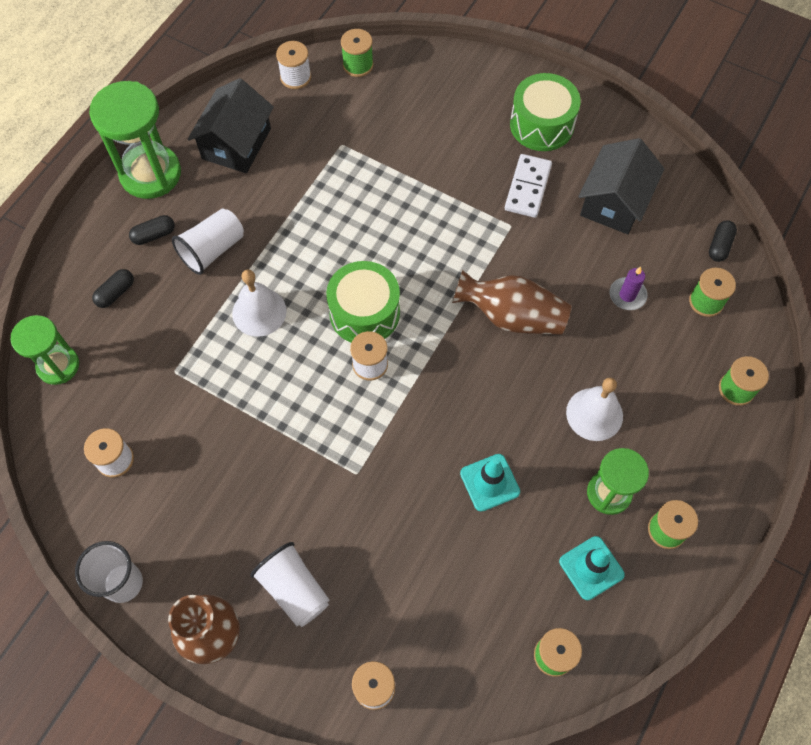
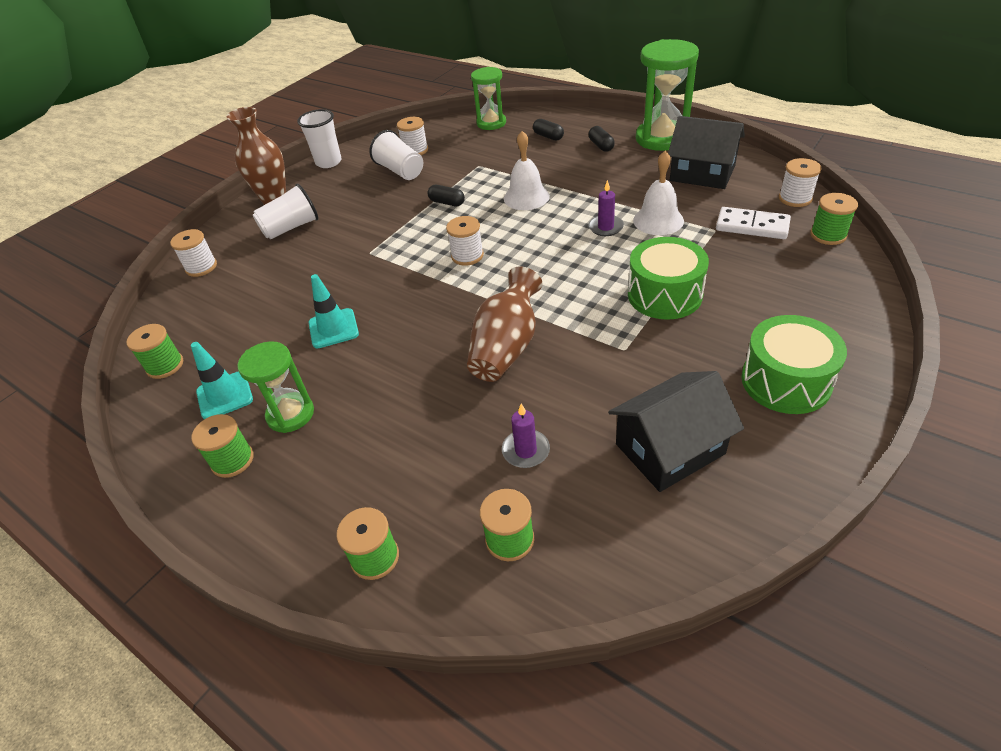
camera: 100 degrees right, 20 degrees down
(212, 250) = (587, 171): white cup -> white cup (400, 171)
(329, 234) = (605, 227): none -> purple candle
(364, 313) = (520, 251): green drum -> green drum (664, 295)
(528, 188) = (681, 365): white domino -> white domino (752, 226)
(594, 414) = (379, 408): white bell -> white bell (658, 220)
(614, 202) = (669, 449): black house -> black house turned 60 degrees counterclockwise
(719, 246) = (603, 571): black capsule -> black capsule (447, 202)

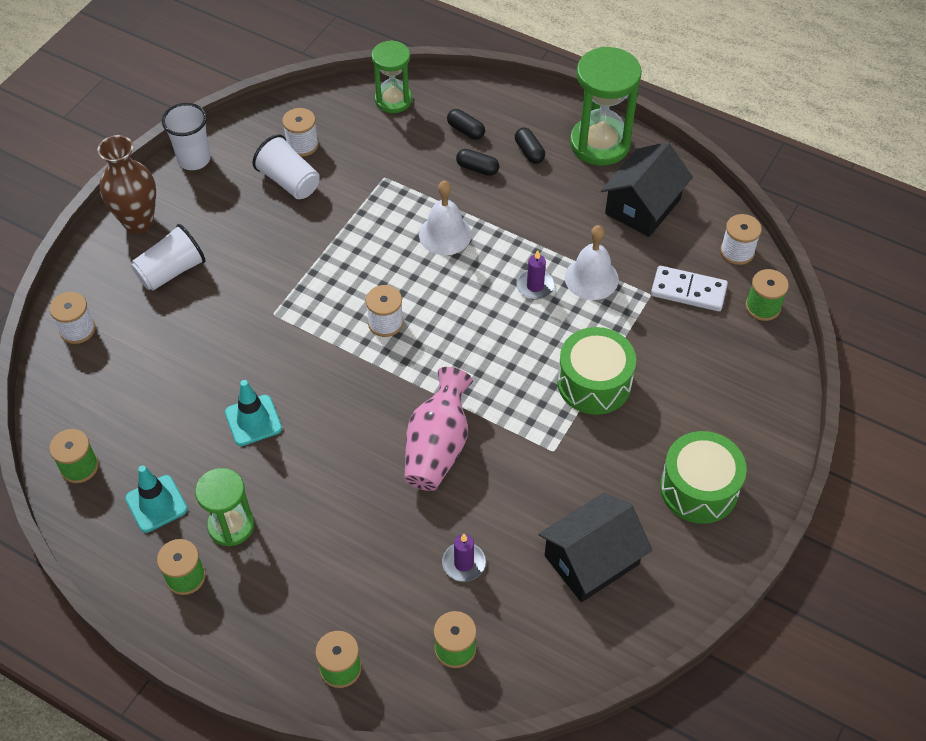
camera: 10 degrees left, 10 degrees up
(447, 202) = (353, 239): black capsule -> black capsule (477, 168)
(506, 347) = (437, 446): brown vase -> pink vase
(702, 173) = (642, 206): black house -> black house turned 75 degrees counterclockwise

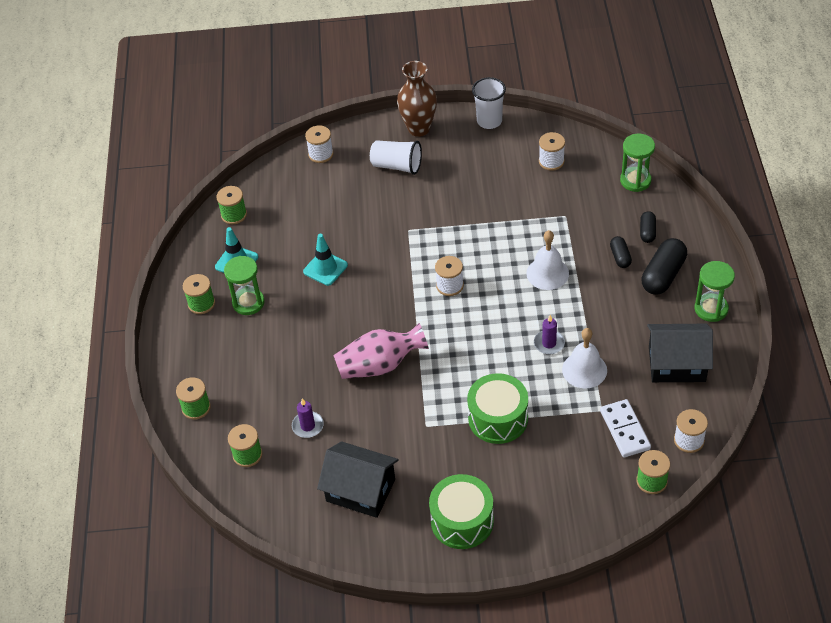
camera: 60 degrees right, 5 degrees down
(289, 181) = (516, 174): white cup -> none
(529, 152) = (663, 275): black capsule -> black capsule, size x1.82
(600, 143) = (711, 309): green hourglass -> green hourglass, size x0.63

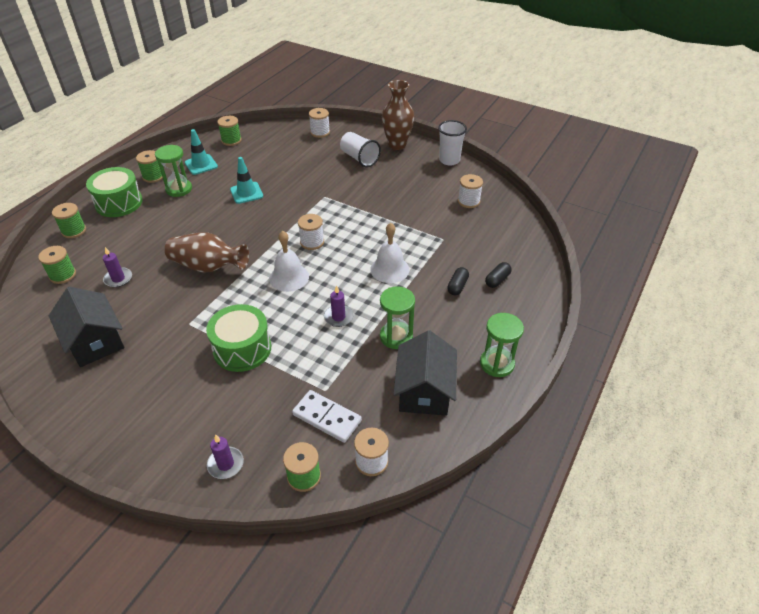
camera: 30 degrees right, 5 degrees down
(380, 365) = (208, 267): pink vase -> brown vase
(462, 521) = (129, 409): green drum -> green drum (119, 203)
(584, 370) = (344, 351): white bell -> white bell (289, 277)
(585, 510) = (225, 464): none -> purple candle
(624, 430) = (327, 418): white domino -> white domino turned 75 degrees counterclockwise
(635, 181) = (522, 241): green hourglass -> green hourglass (396, 337)
(663, 275) = (480, 317): black capsule -> none
(677, 364) = (424, 390): black house -> black house turned 60 degrees clockwise

